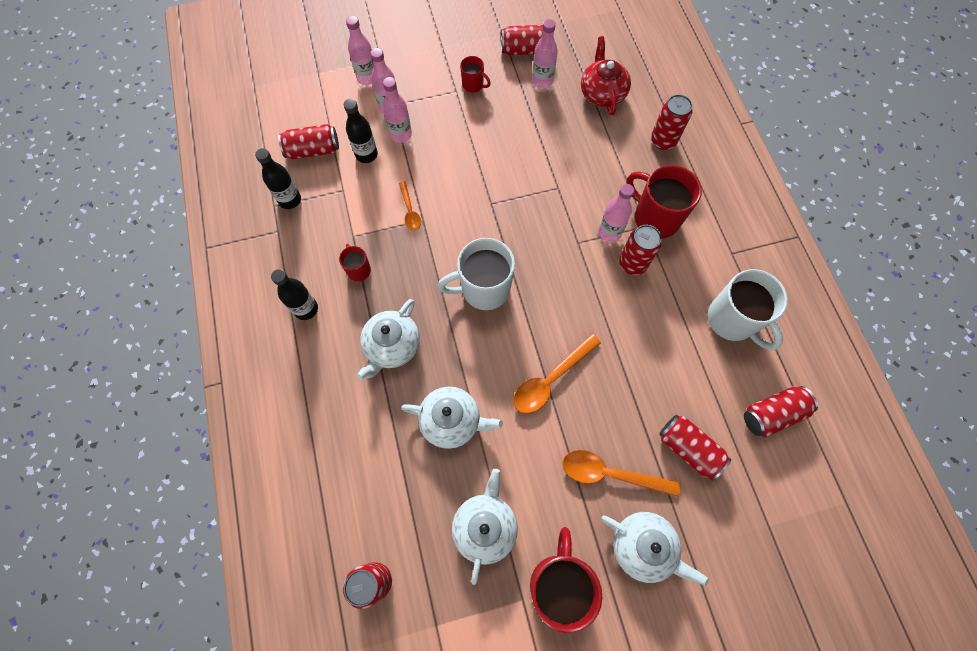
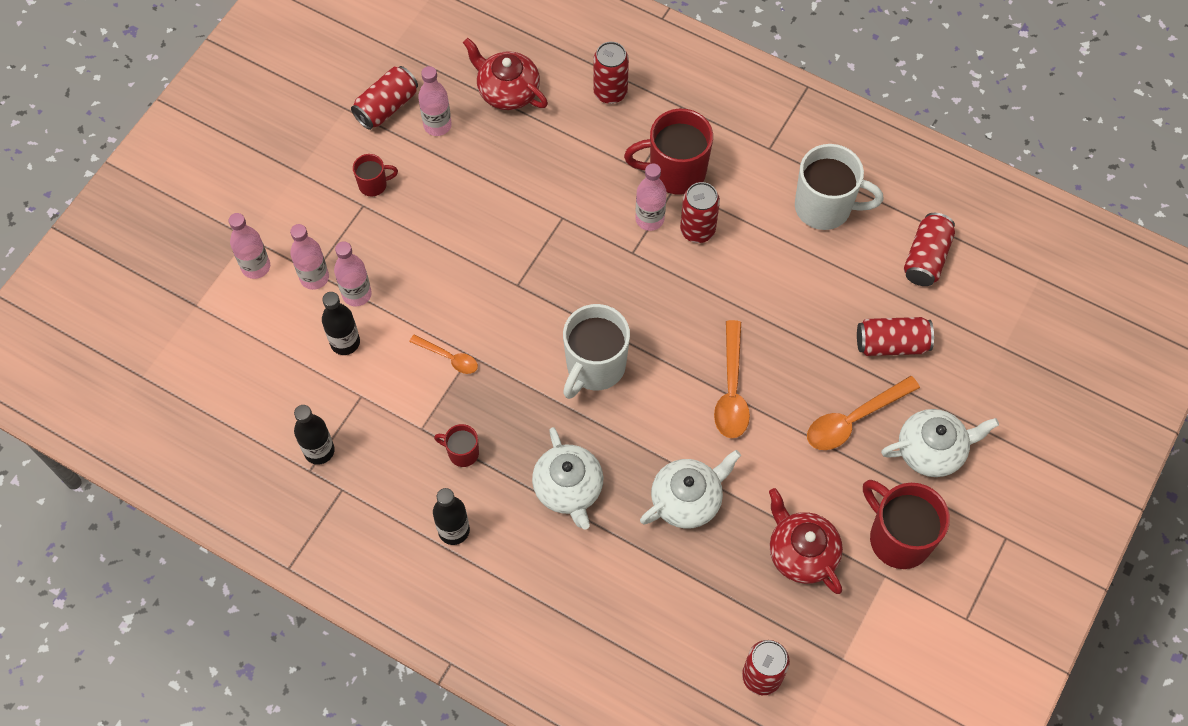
camera: 45 degrees left, 5 degrees down
(313, 150) = (285, 385): red can -> none
(485, 526) = (801, 552): white teapot -> red teapot

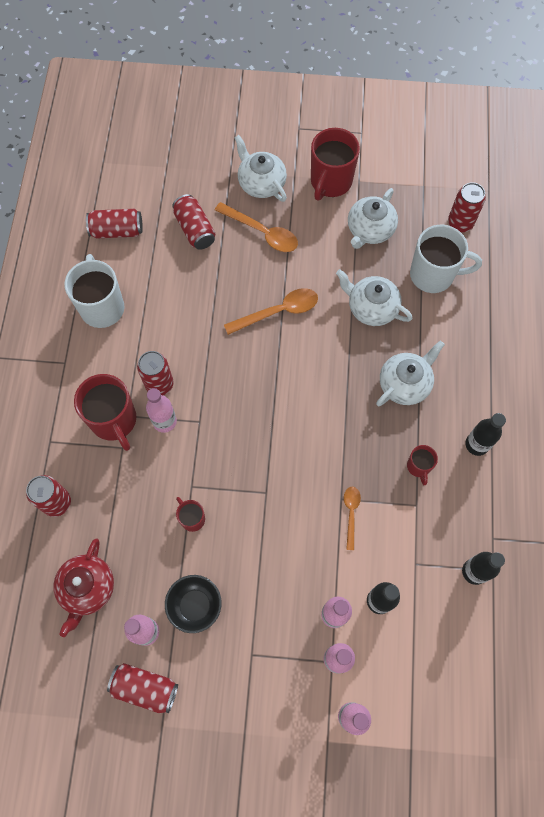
camera: 115 degrees left, 5 degrees up
(374, 185) = (228, 656): red mug -> red mug (192, 518)
(438, 175) = (195, 605): none -> black bowl
(594, 367) = (306, 407): white mug -> white mug (433, 275)
(801, 552) = (370, 230): red teapot -> white teapot

